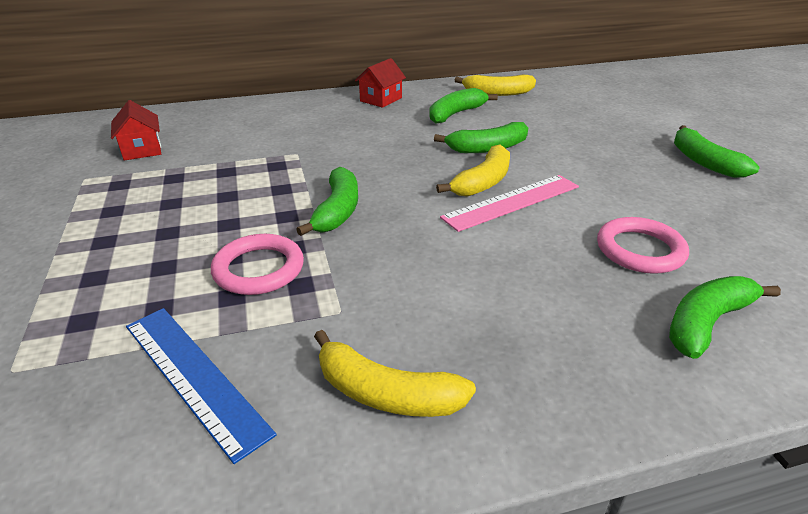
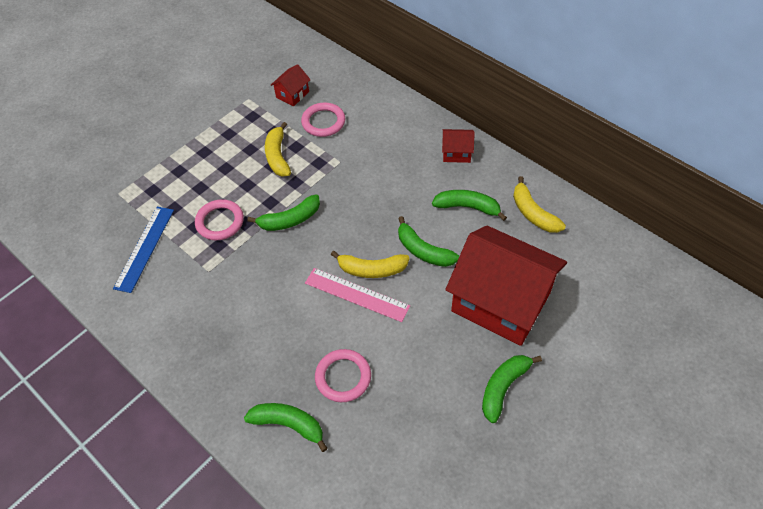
camera: 60 degrees right, 20 degrees up
(221, 145) = (323, 122): none -> pink ring
(386, 393) = (169, 315): yellow banana -> yellow banana (278, 156)
(591, 133) = (500, 302): none -> red house

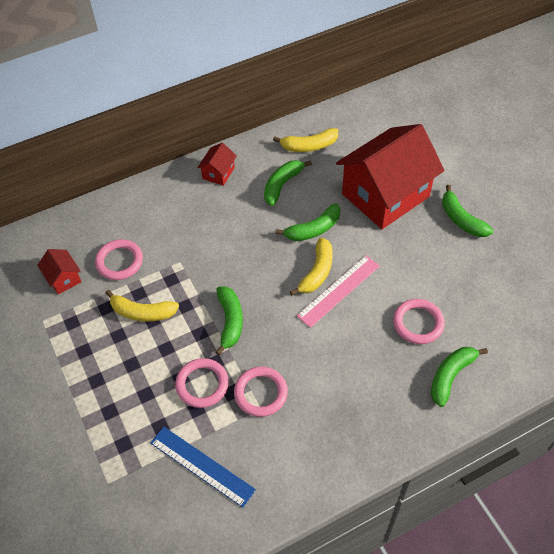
camera: 70 degrees left, 0 degrees up
(223, 267) = (261, 393): none -> pink ring

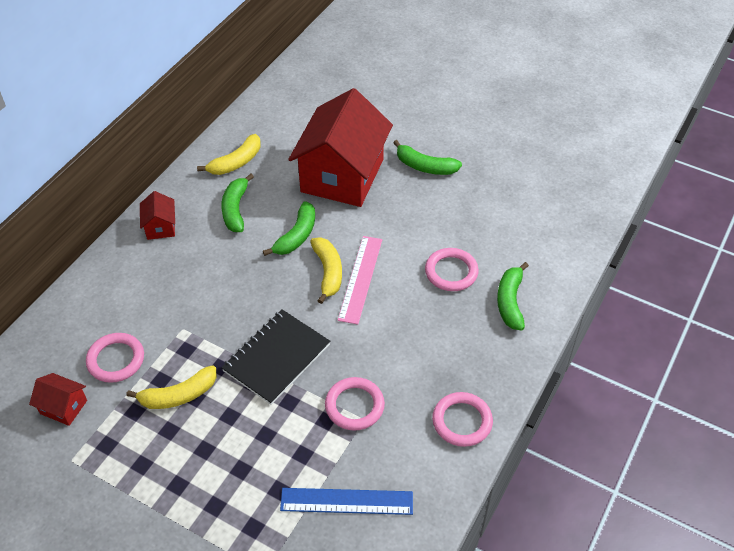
camera: 35 degrees left, 5 degrees down
(202, 384) = (292, 429): pink ring -> pink ring (462, 421)
(230, 321) = (277, 358): green banana -> black notebook

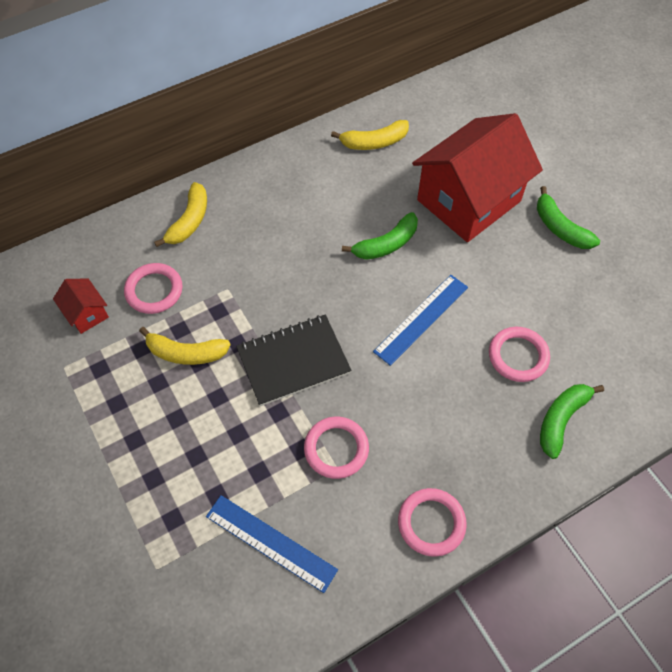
camera: 30 degrees right, 10 degrees up
(160, 227) = (267, 178): red house -> none
(235, 209) = (345, 190): green banana -> none
(328, 272) = (394, 297): yellow banana -> yellow banana (189, 221)
(360, 279) = (421, 319): pink ruler -> blue ruler

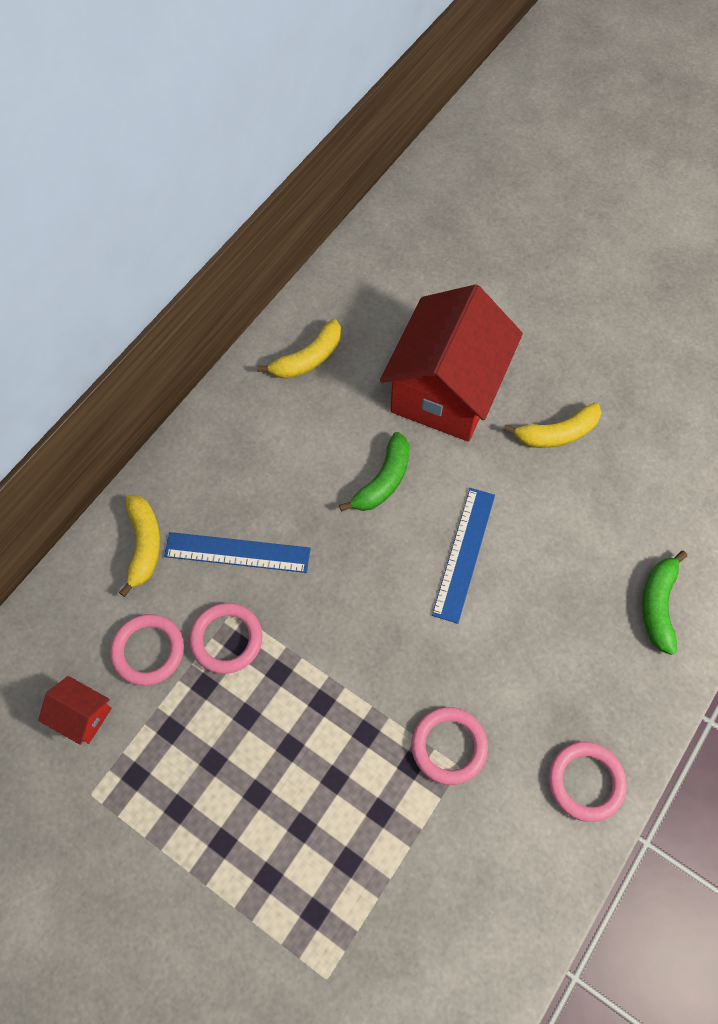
camera: 25 degrees left, 5 degrees up
(186, 353) = (226, 711): yellow banana -> yellow banana (556, 433)
(270, 543) = (433, 886): blue ruler -> blue ruler (237, 552)
(293, 361) = (352, 665): black notebook -> none
(518, 356) = (583, 553): pink ring -> pink ring (226, 639)
(560, 228) = (556, 384): green banana -> none

